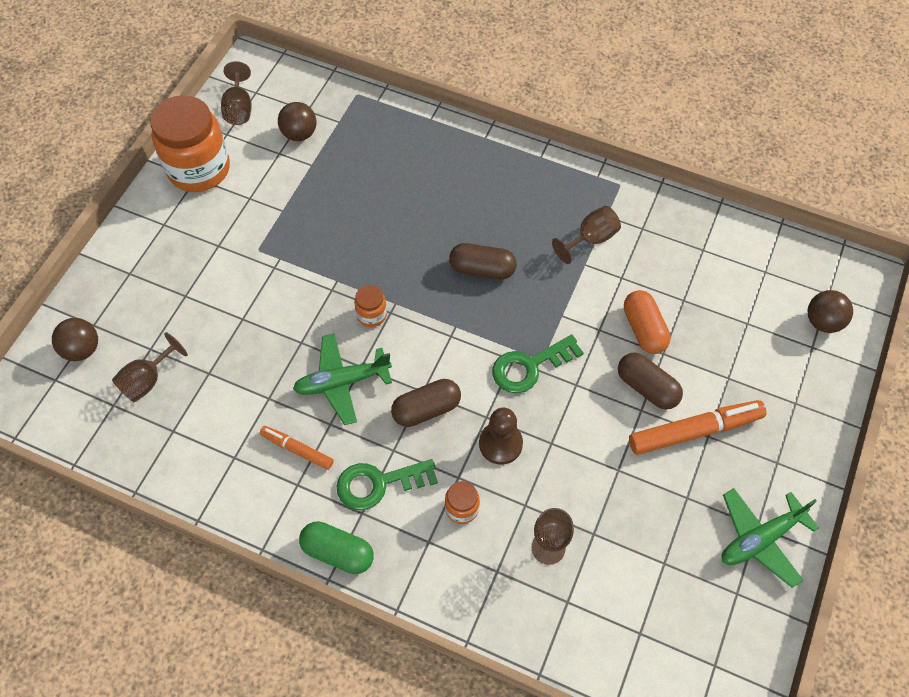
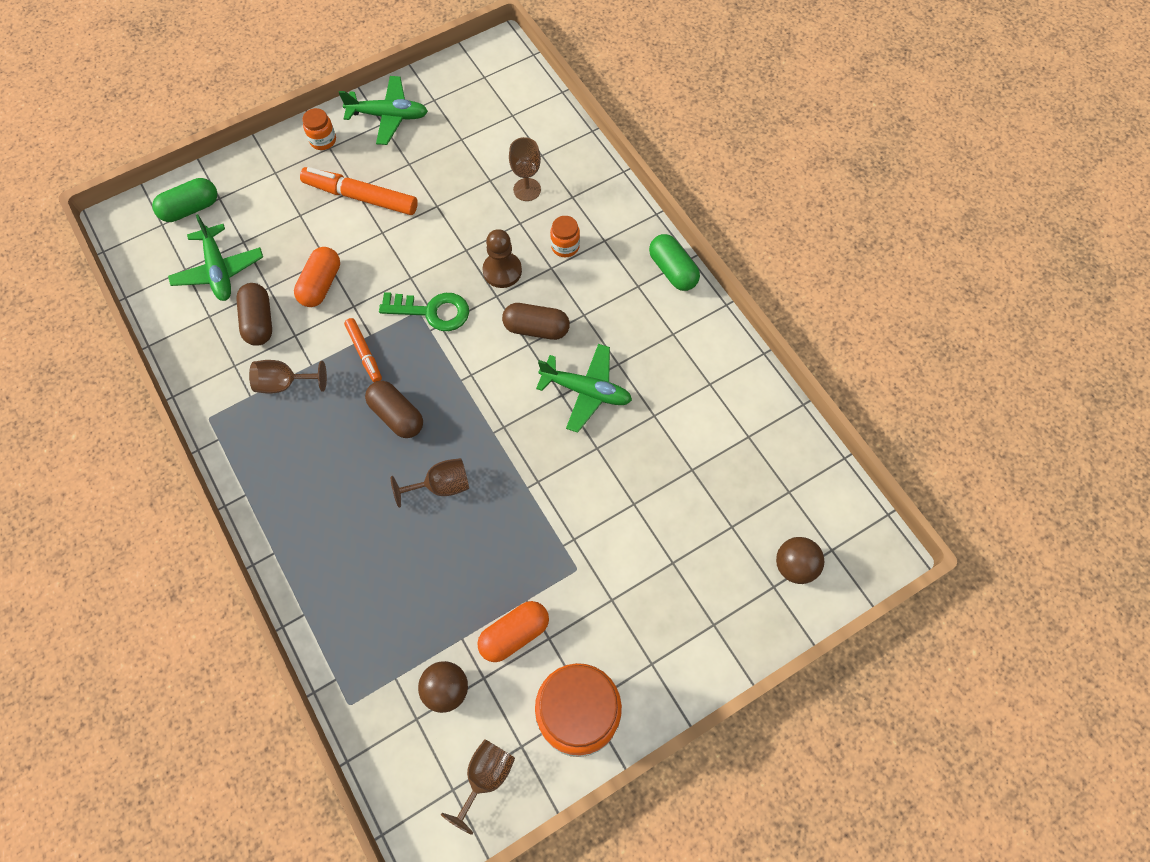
camera: 145 degrees left, 5 degrees up
(148, 380) = (748, 496): brown goblet -> brown goblet (441, 486)
(275, 186) = (514, 634): none -> orange capsule
(297, 450) = (657, 359): orange marker -> orange marker (364, 352)
(372, 315) = (520, 434): orange jar -> orange jar (323, 140)
(378, 483) = (612, 298): green key -> none
(647, 387) = (362, 244): brown capsule -> brown capsule (259, 321)
(737, 287) = (219, 270): none -> green plane
(823, 322) = (191, 209): brown ball -> green capsule

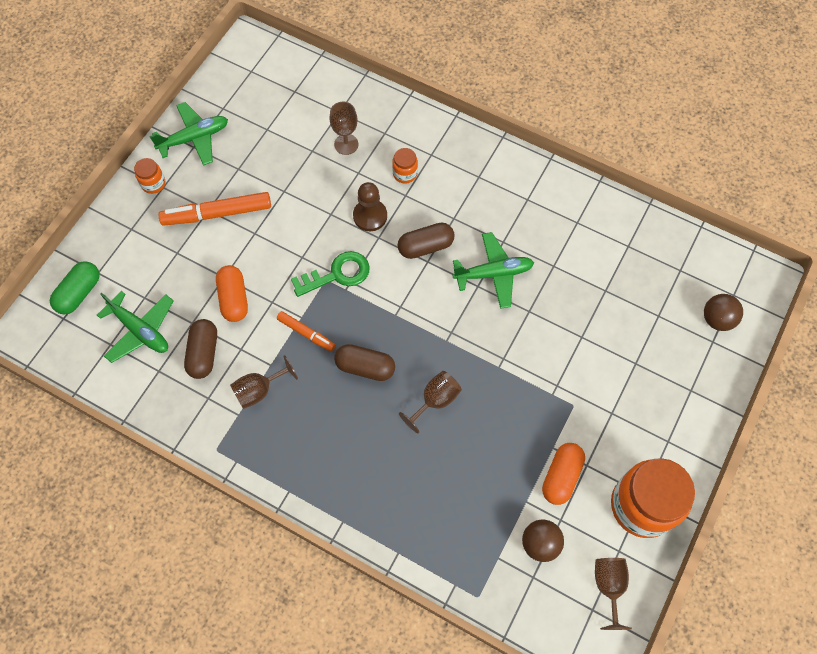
camera: 30 degrees left, 0 degrees up
(259, 321) = (203, 353): brown capsule -> brown capsule turned 45 degrees clockwise
(672, 270) = (496, 152): green capsule -> none

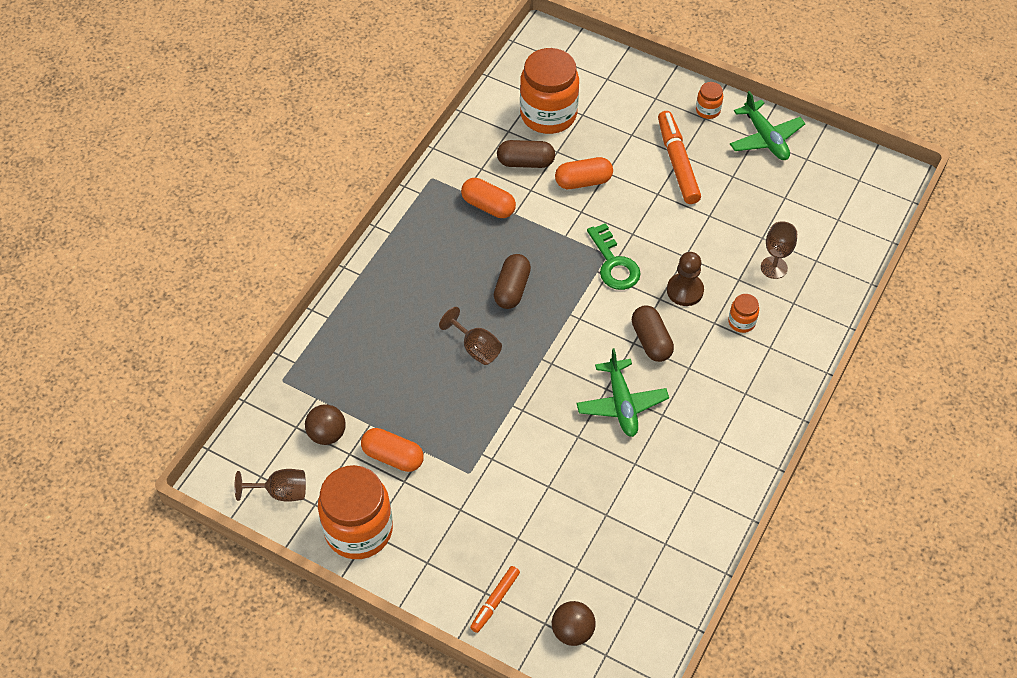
camera: 90 degrees right, 10 degrees down
(79, 293) = (585, 68): green capsule -> none
(140, 330) = (548, 114): green plane -> orange jar
(259, 390) = (488, 206): brown goblet -> orange capsule
(306, 333) = (548, 240): orange marker -> orange marker (495, 601)

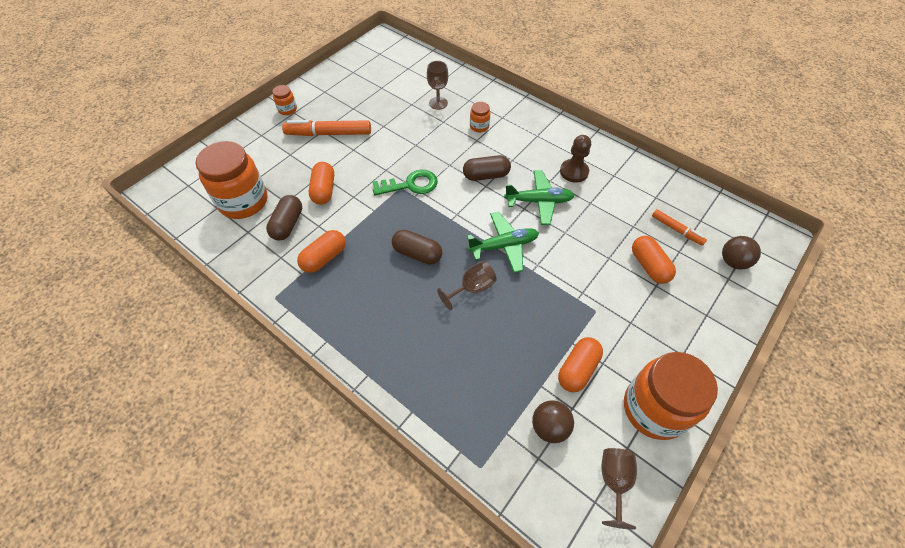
camera: 80 degrees left, 0 degrees up
(495, 601) = (714, 309): orange marker -> orange marker (676, 230)
(545, 530) = (649, 266): none -> orange capsule
(685, 290) = (446, 150): brown pawn -> brown pawn (574, 172)
(765, 138) = (326, 86): green plane -> green plane (503, 246)

